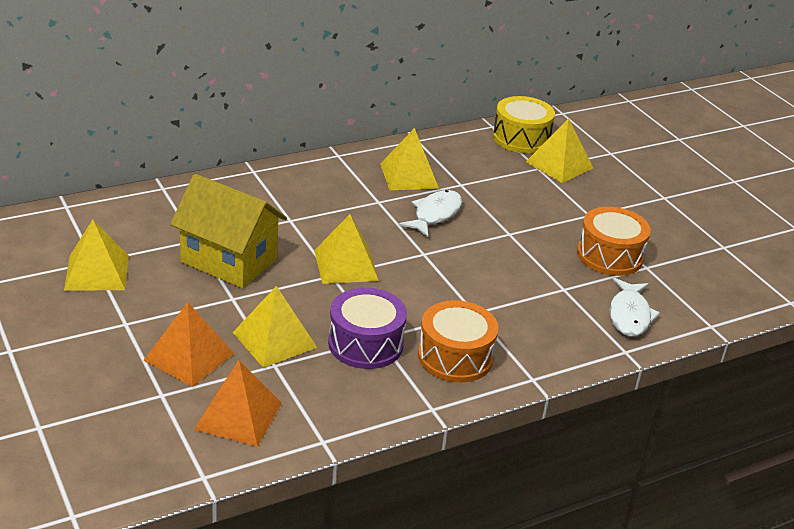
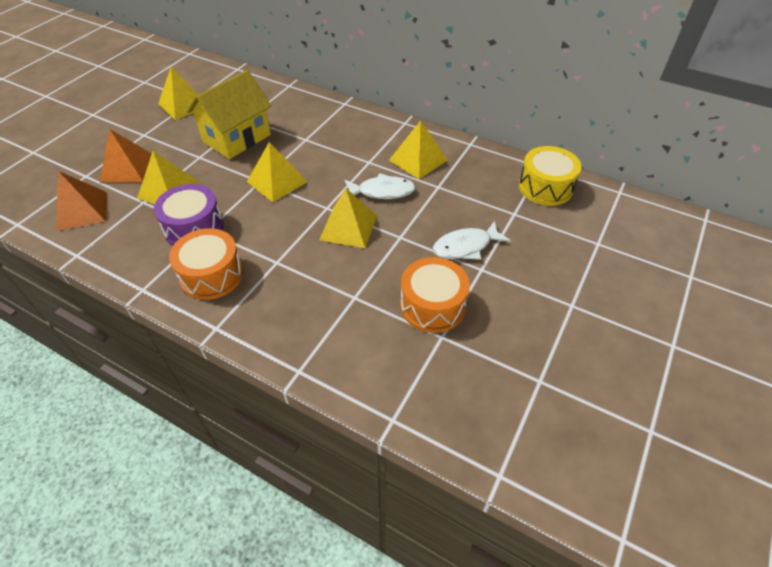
camera: 60 degrees right, 15 degrees up
(229, 261) = (237, 138): yellow house -> yellow house turned 45 degrees clockwise
(559, 165) = (535, 222): yellow pyramid -> yellow pyramid (348, 227)
(629, 315) = (355, 353): white fish -> white fish (465, 246)

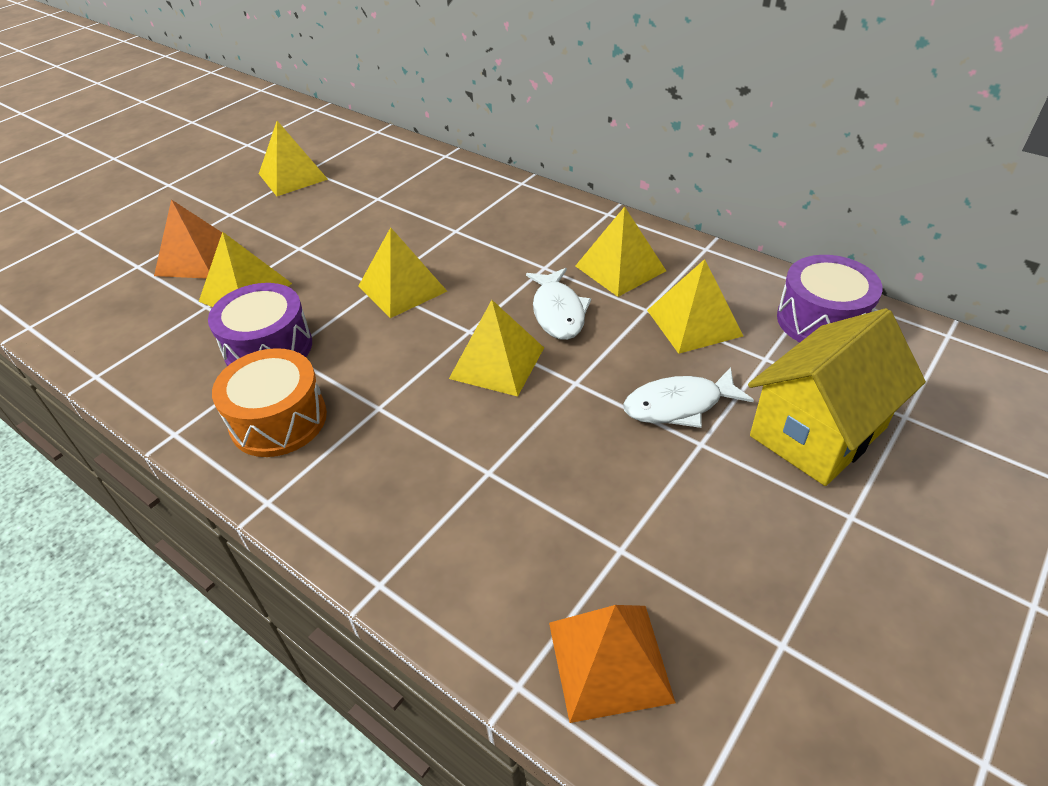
camera: 10 degrees right, 5 degrees down
(82, 211) = (119, 314): orange pyramid -> orange pyramid (609, 661)
(237, 138) = (357, 225): yellow house -> yellow house (817, 432)
(382, 191) = (558, 312): white fish -> white fish turned 75 degrees clockwise
(432, 305) = (612, 497): orange drum -> none
(469, 193) = (694, 322): none -> yellow pyramid
(545, 187) = (821, 320): yellow drum -> purple drum

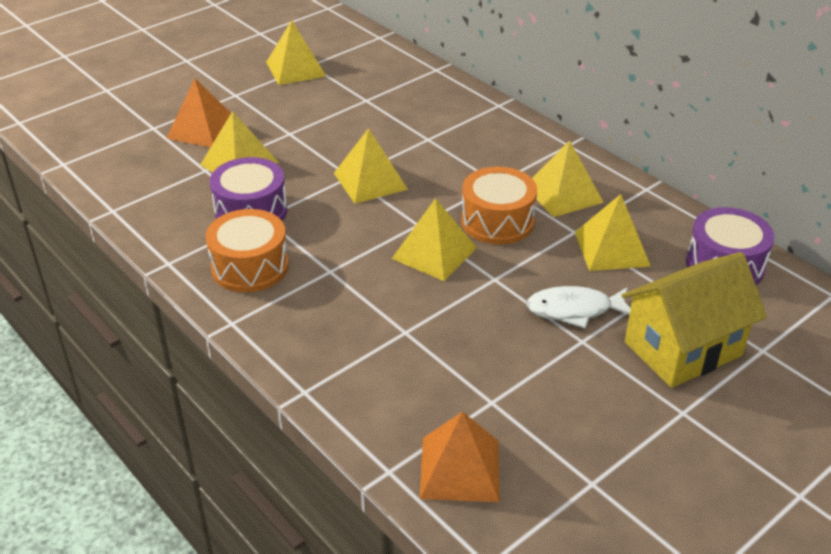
camera: 10 degrees right, 5 degrees down
(558, 312) = (497, 221): white fish -> orange drum

